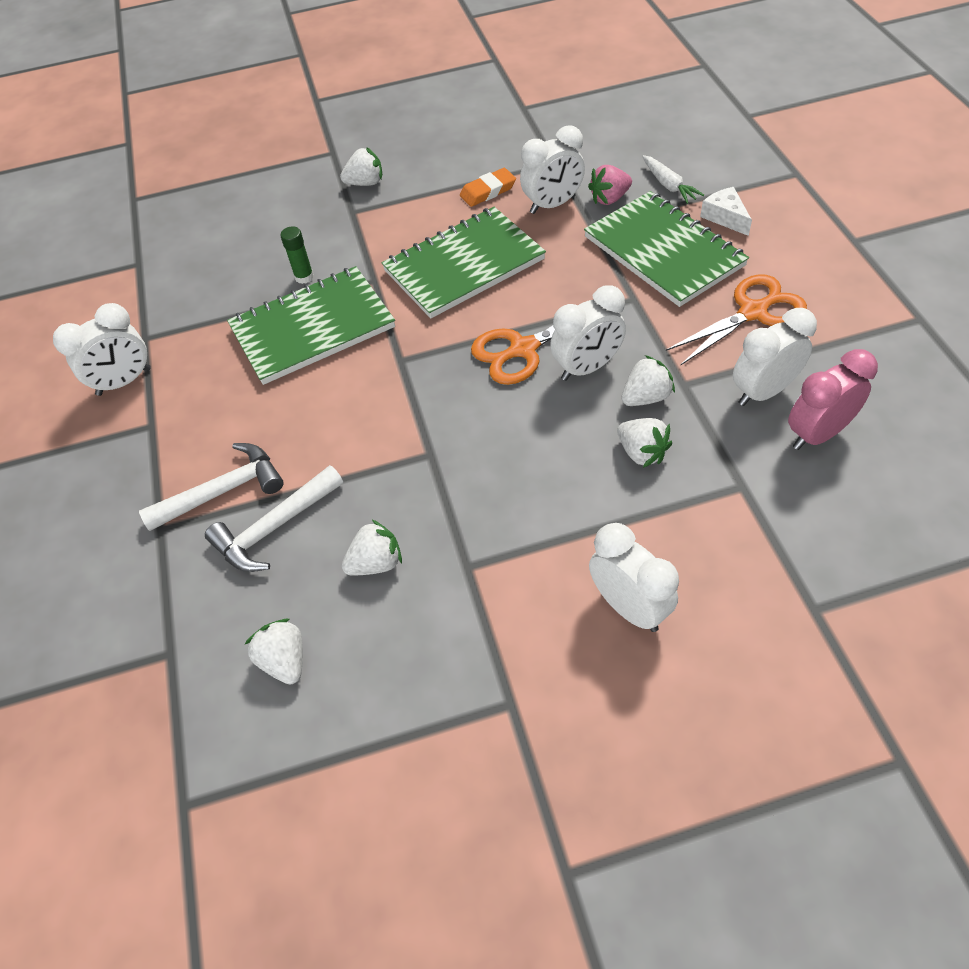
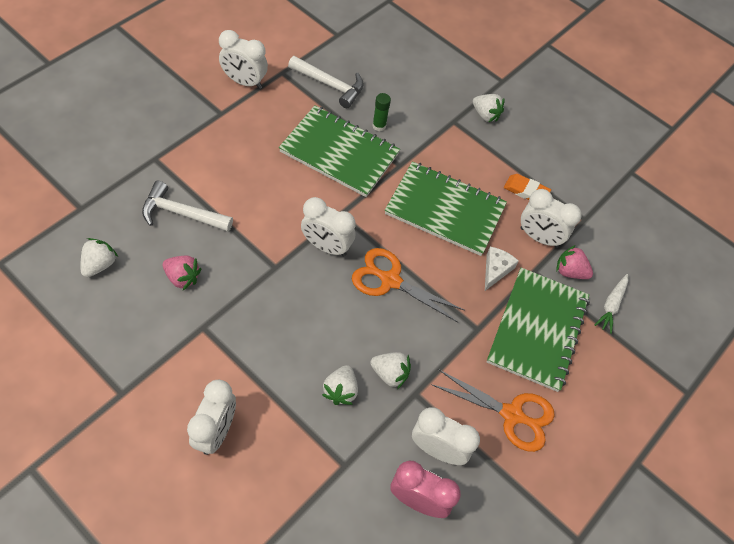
camera: 45 degrees right, 5 degrees up
(223, 491) = (194, 174): white hammer -> white hammer (330, 85)
(376, 563) = (182, 277): white strawberry -> pink strawberry
(587, 367) = (396, 326): white clock -> white clock (326, 246)
(725, 217) = (602, 358): white cheese -> white cheese (495, 270)

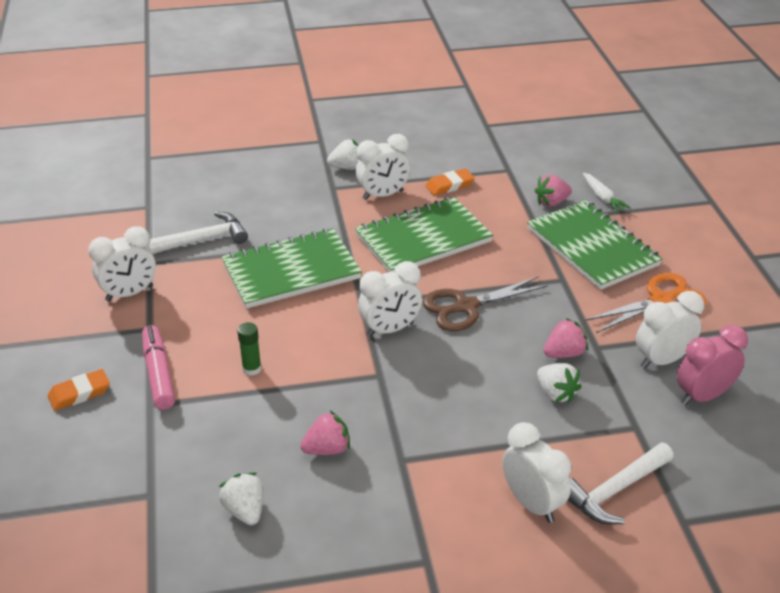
camera: 45 degrees left, 20 degrees down
(138, 117) = (79, 393): none -> orange eraser
(181, 213) = (245, 414): white hammer -> white hammer (614, 491)
(184, 145) = (158, 374): none -> pink marker
(379, 126) = (288, 232): green glue stick -> green glue stick (252, 369)
(390, 280) = (466, 307): orange scissors -> brown scissors
(390, 374) = (564, 353): white strawberry -> pink strawberry
(495, 270) = (513, 240): white cheese -> none
(539, 237) = (503, 202): white clock -> white clock (383, 195)

